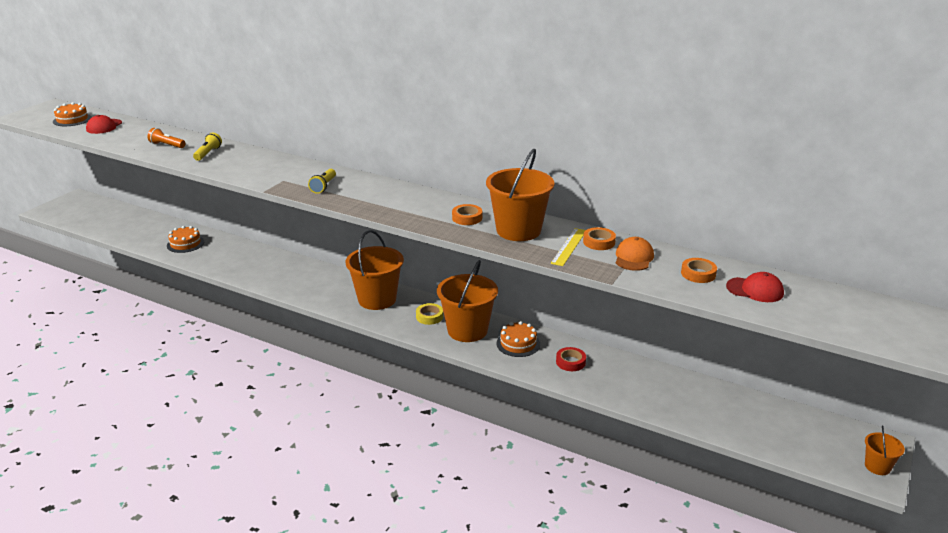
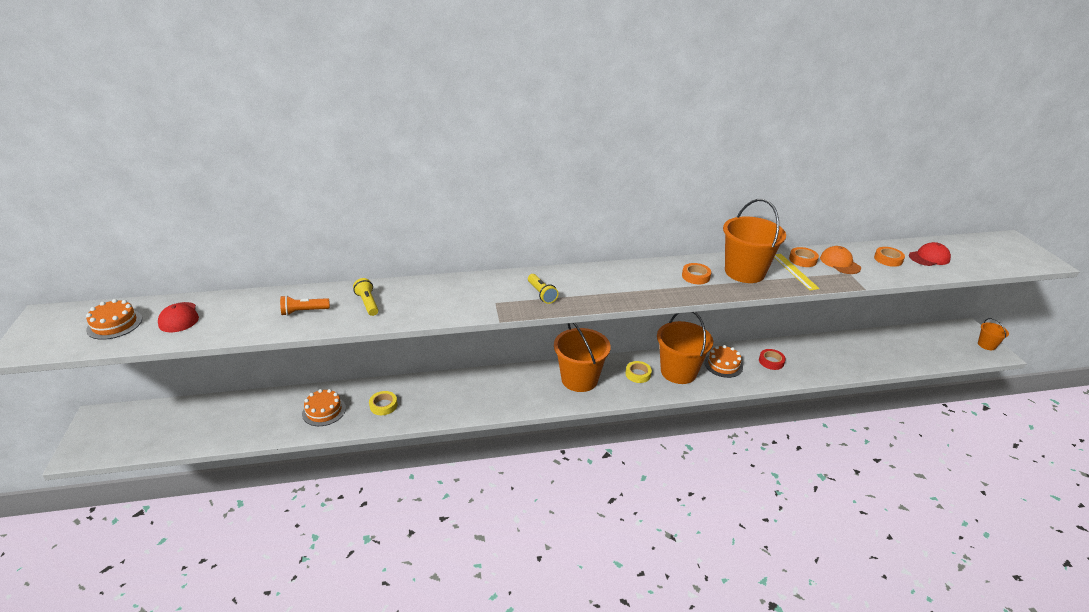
camera: 40 degrees left, 5 degrees up
(222, 256) = (383, 405): none -> yellow tape

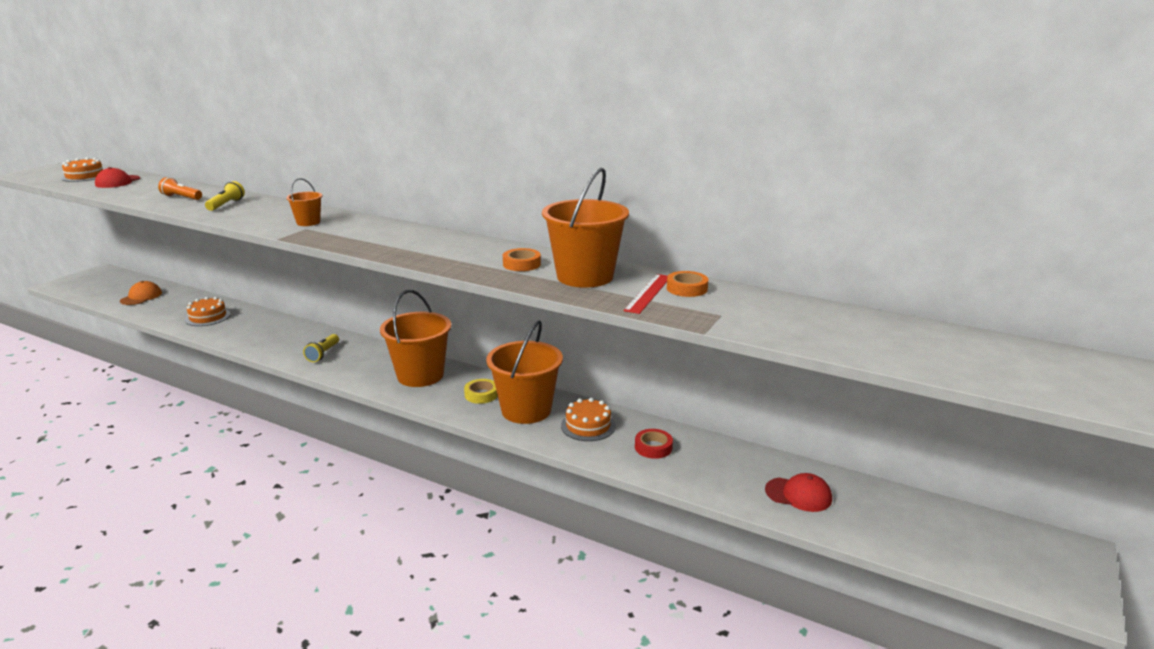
camera: 40 degrees right, 10 degrees down
(383, 405) = (247, 329): yellow tape -> none
(541, 294) = (352, 234): yellow flashlight -> yellow flashlight (323, 354)
(794, 271) = (648, 293): yellow ruler -> red ruler
(840, 263) = (732, 304): orange cap -> orange cap (141, 297)
(888, 259) = (818, 322): orange tape -> none
(929, 257) = (897, 340): red cap -> red cap (798, 494)
(986, 345) = (1074, 584): orange bucket -> orange bucket (308, 222)

